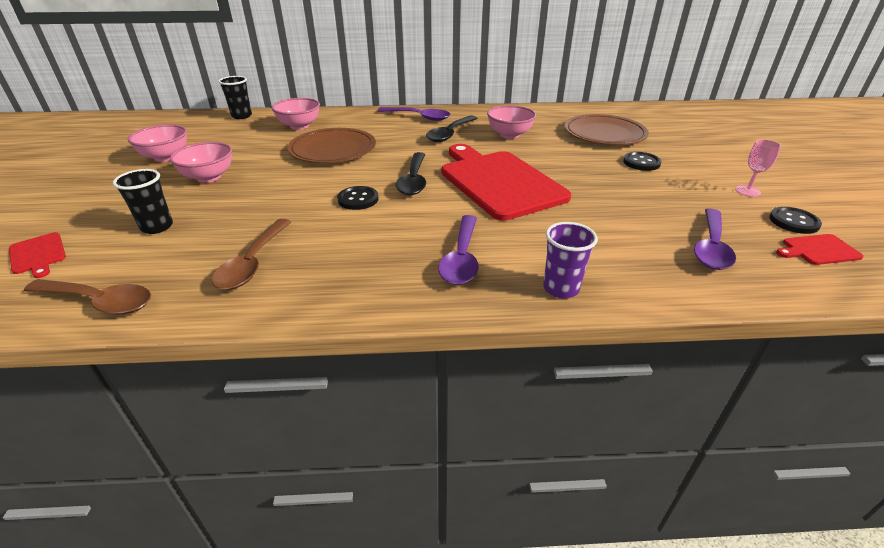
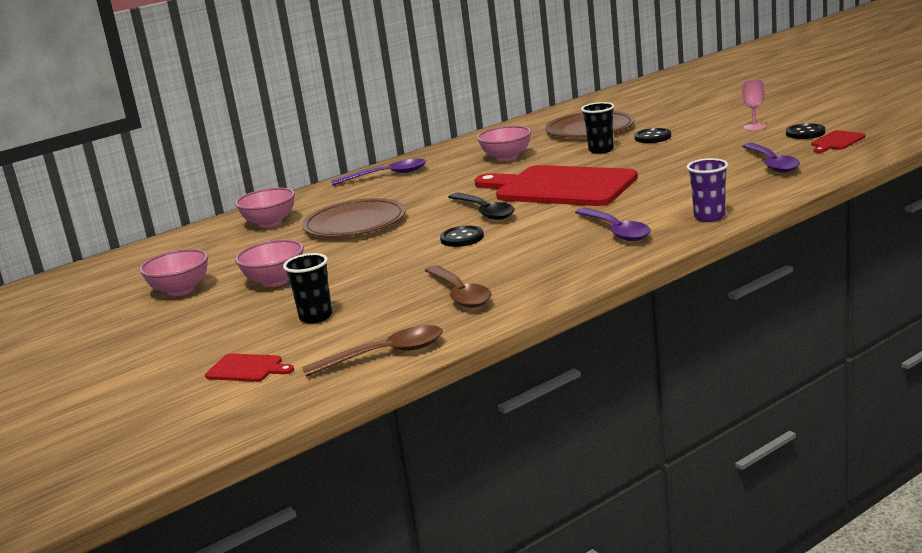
camera: 30 degrees left, 15 degrees down
(241, 116) = (174, 240): black cup -> black cup (601, 150)
(450, 134) = (447, 175): black spoon -> none

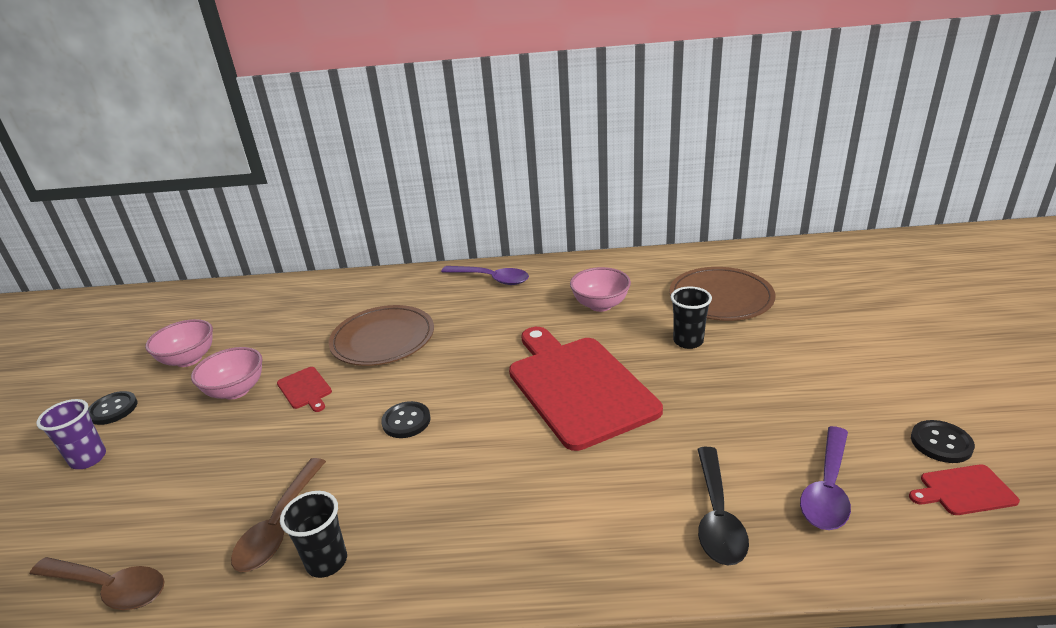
camera: 35 degrees right, 10 degrees up
(247, 368) = (45, 518): red cutting board -> red cutting board (305, 389)
(270, 223) = (346, 301): pink bowl -> none
(316, 317) = (175, 472): black cup -> black cup (327, 562)
(484, 212) = (475, 387): black spoon -> black spoon (717, 516)
(616, 231) = (519, 513): purple spoon -> none
(652, 137) = (761, 347): black button -> black button (113, 409)
(709, 217) = (632, 560): purple cup -> purple cup (88, 459)
(754, 127) = (890, 391): pink goblet -> none

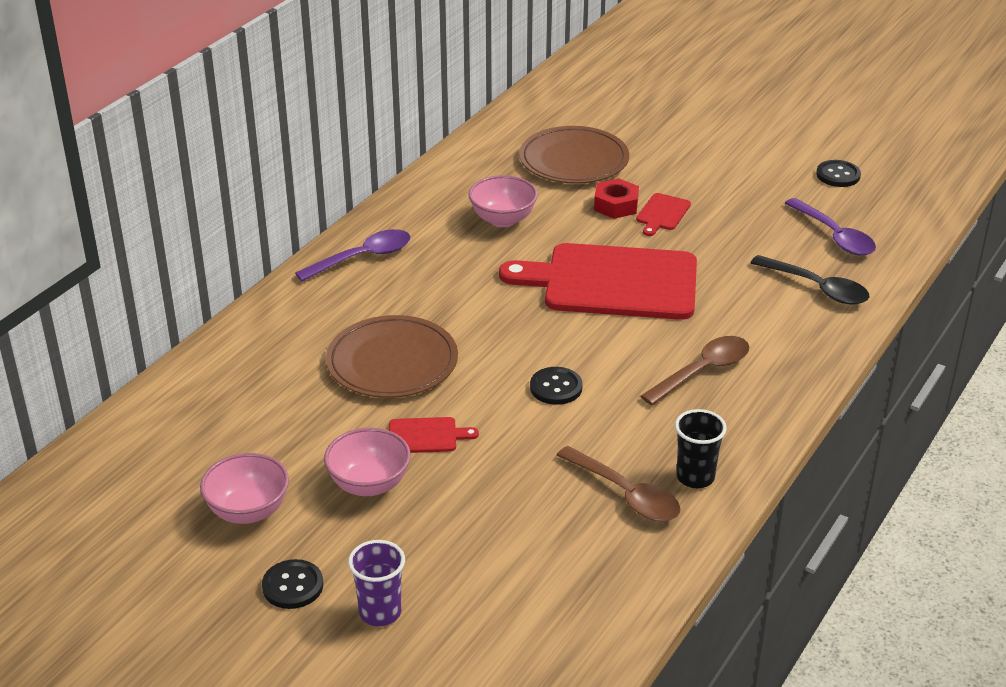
camera: 60 degrees left, 5 degrees up
(109, 587) = (611, 609): brown spoon -> brown spoon (703, 371)
(688, 341) = (616, 205): black cup -> red nut
(964, 491) = (881, 193): red cutting board -> red cutting board (662, 214)

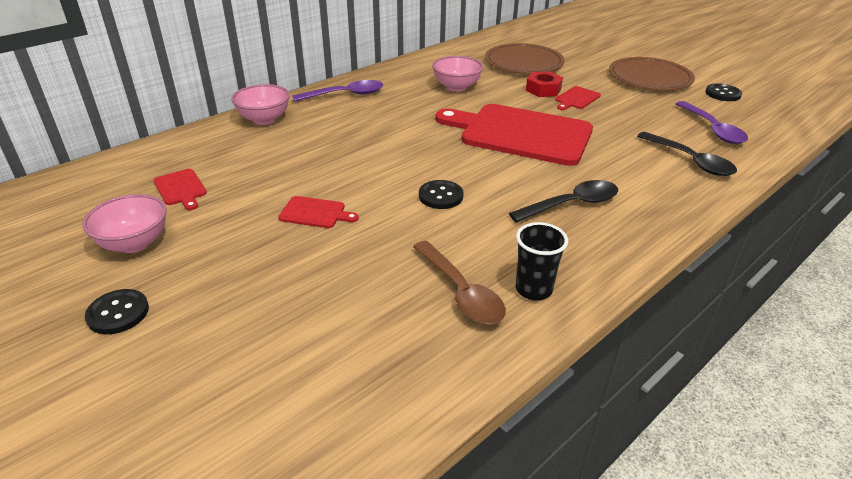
camera: 15 degrees right, 0 degrees up
(248, 435) = (181, 188): none -> red cutting board
(369, 484) = (244, 241): pink bowl -> pink bowl (264, 119)
(380, 612) = (173, 355): purple cup -> none
(392, 362) = (323, 158): brown plate -> brown plate (649, 78)
(703, 371) = (571, 204): brown spoon -> black spoon

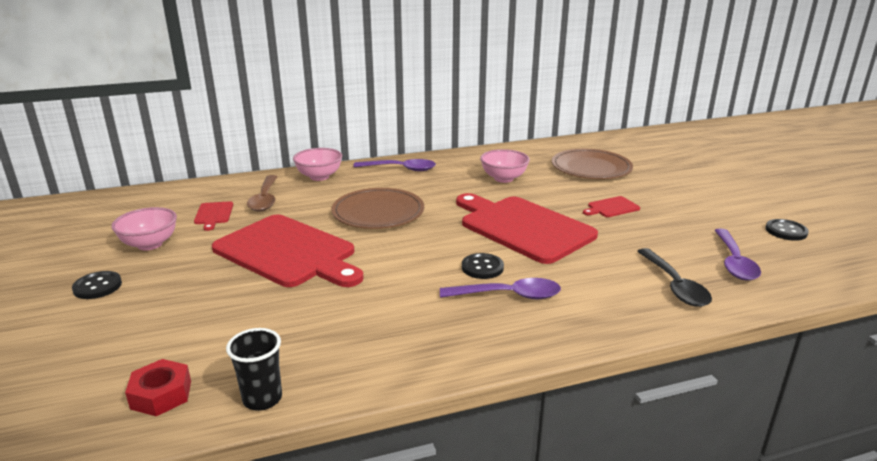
camera: 25 degrees right, 10 degrees down
(315, 213) = (288, 252): red cutting board -> red cutting board, size x2.49
(440, 196) = (398, 262): black button -> black button (482, 267)
(461, 292) = (339, 339): brown spoon -> brown spoon (265, 199)
(533, 289) = (400, 353): black cup -> black cup (262, 399)
(543, 90) = (585, 194): red nut -> red nut (161, 394)
(571, 204) = (508, 295): black spoon -> purple spoon
(649, 78) = (714, 202): brown plate -> brown plate (378, 212)

